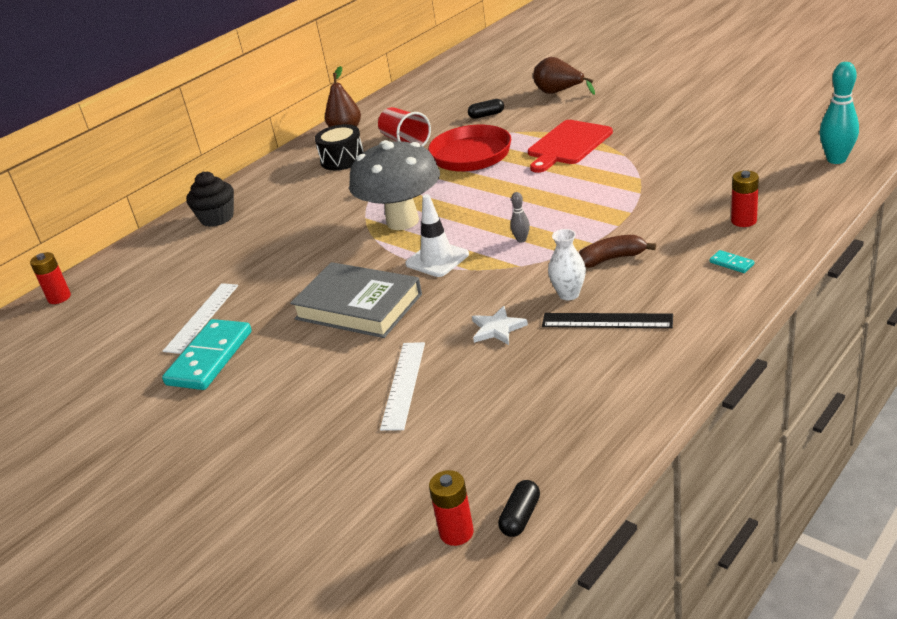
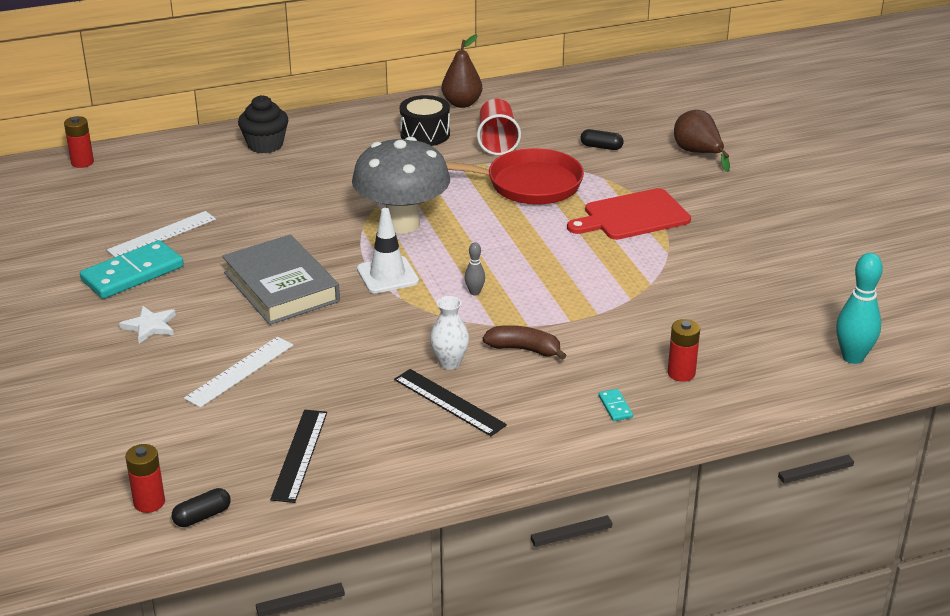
camera: 25 degrees right, 0 degrees up
(497, 328) = (360, 362): white star -> white star (150, 326)
(540, 421) = (300, 455): none -> black ruler

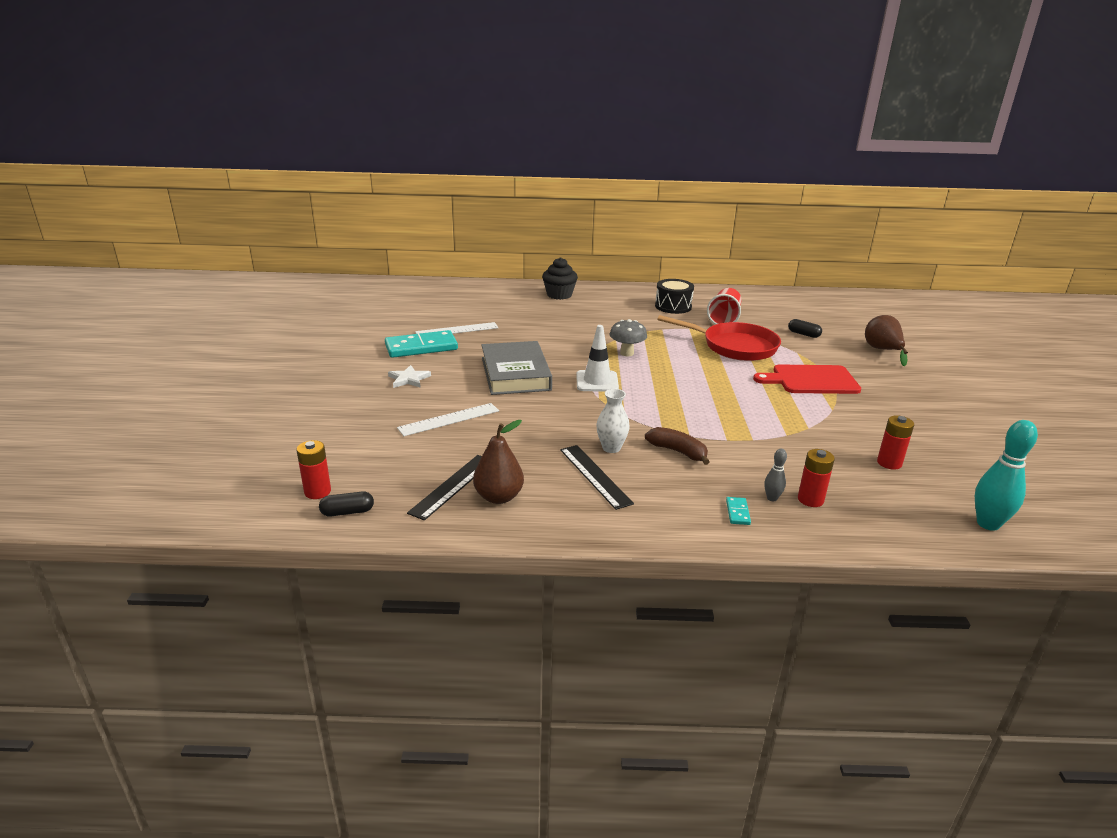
camera: 20 degrees right, 5 degrees down
(82, 162) = (437, 285): red battery -> red battery (889, 463)
(402, 224) = (627, 353): grey mushroom -> grey mushroom, size x0.50
(462, 103) = (709, 294): brown pear -> brown pear (498, 497)
(474, 292) = (658, 405): grey bowling pin -> grey bowling pin (772, 498)

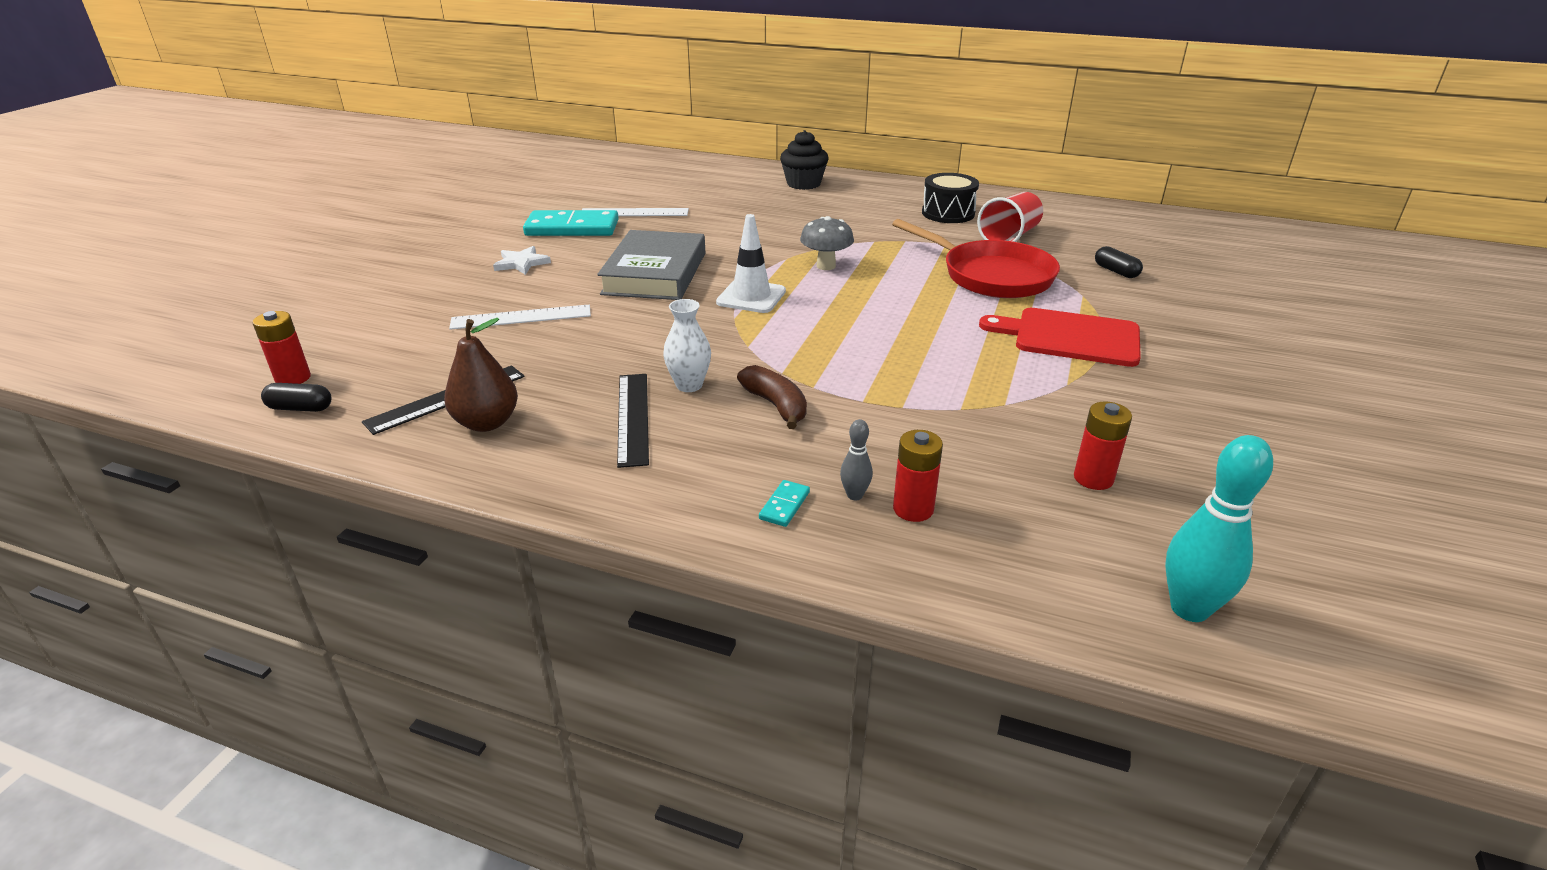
camera: 20 degrees right, 5 degrees up
(882, 350) = (1229, 310): brown pear -> none

